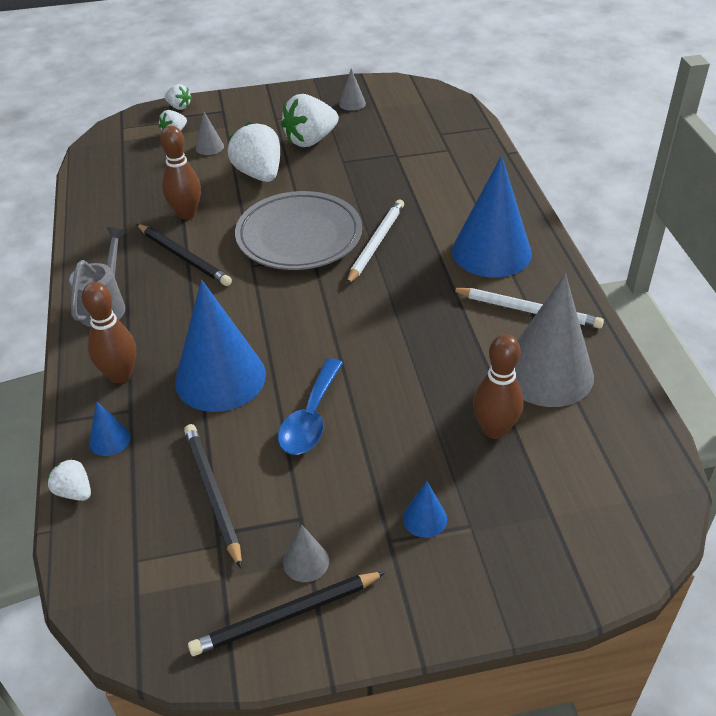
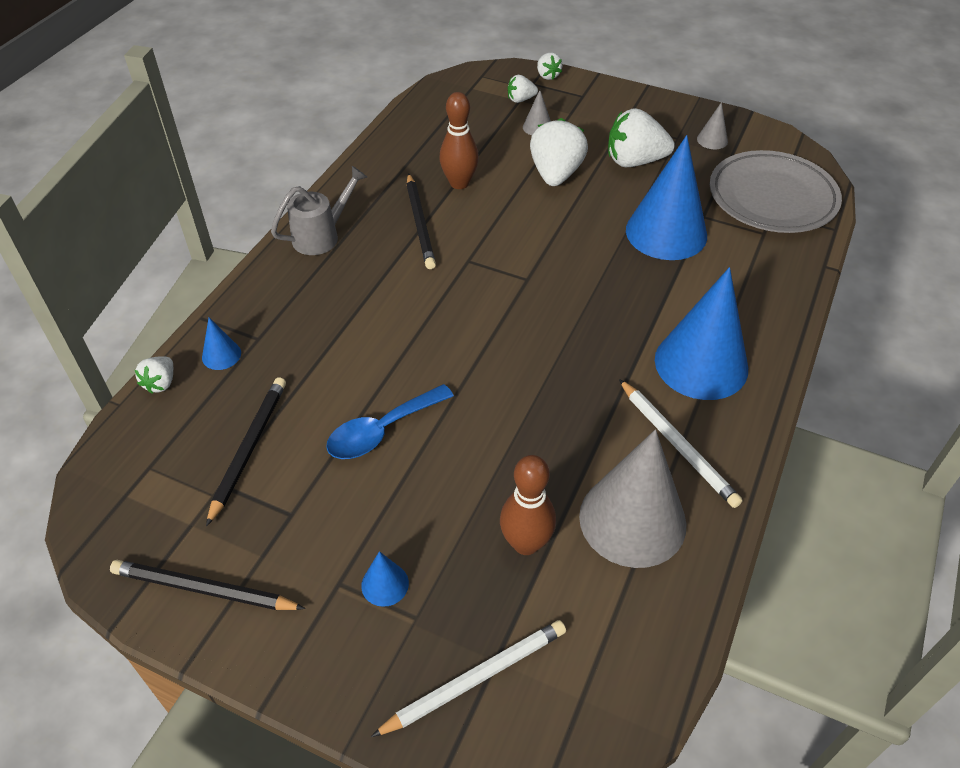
camera: 35 degrees right, 5 degrees up
(74, 492) = (161, 383): white strawberry -> white strawberry turned 150 degrees counterclockwise
(120, 375) = (277, 304): brown bowling pin -> none
(220, 377) = (347, 350): blue cone -> blue cone (666, 232)
(299, 236) = (533, 253): grey plate -> grey plate (772, 198)
(306, 561) = (259, 554): grey cone -> none
(375, 243) = (596, 296): white pencil -> white pencil (475, 678)

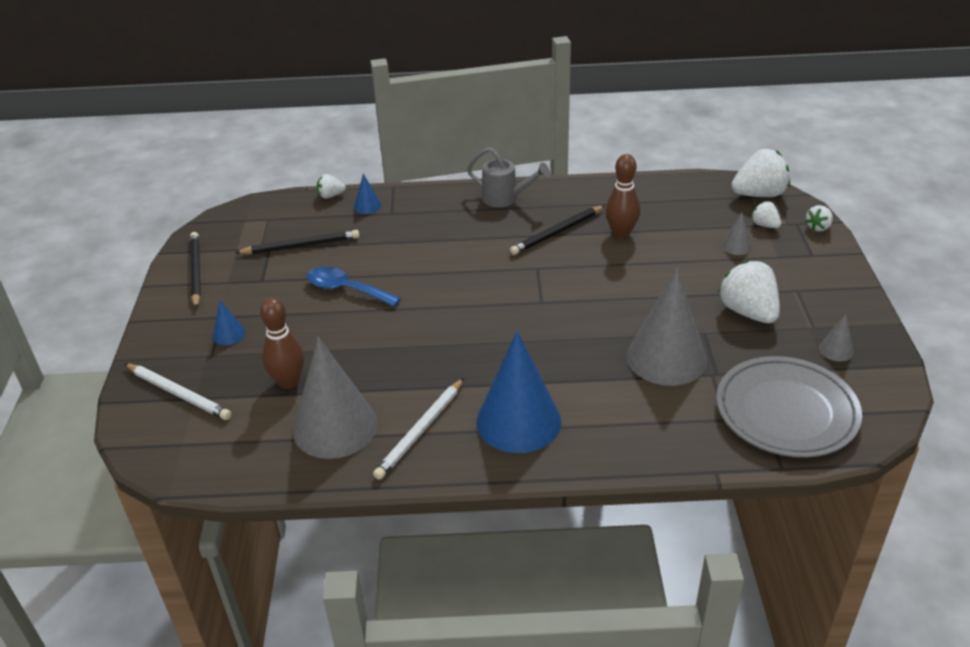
camera: 65 degrees right, 10 degrees down
(556, 174) = (682, 275): white strawberry -> white strawberry (759, 194)
(666, 232) = (666, 358): blue cone -> grey cone

